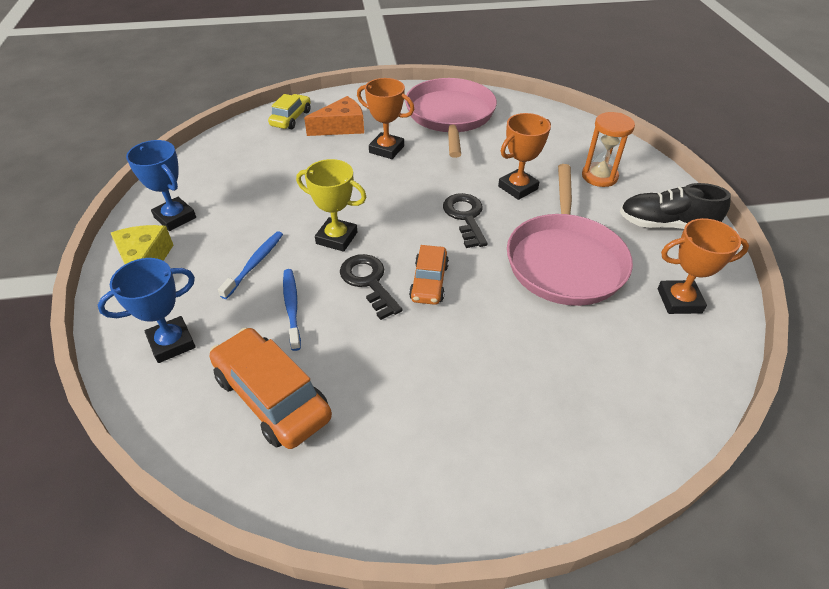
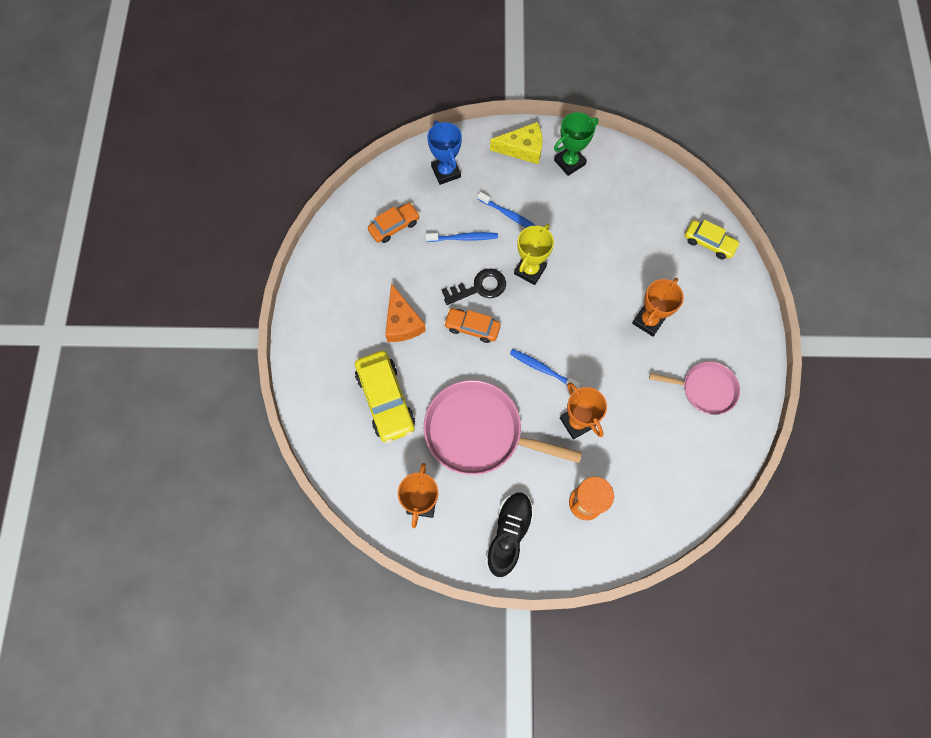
camera: 100 degrees right, 25 degrees up
(175, 217) = (569, 162): blue trophy -> green trophy
(272, 397) = (394, 226): orange car -> orange car, size x0.62
(341, 127) = (690, 285): orange cheese -> orange cheese (402, 322)
(450, 116) = (705, 389): pink pan -> pink pan, size x0.59
(465, 217) = (542, 369): black key -> blue toothbrush
(565, 360) = (385, 400): none -> yellow car

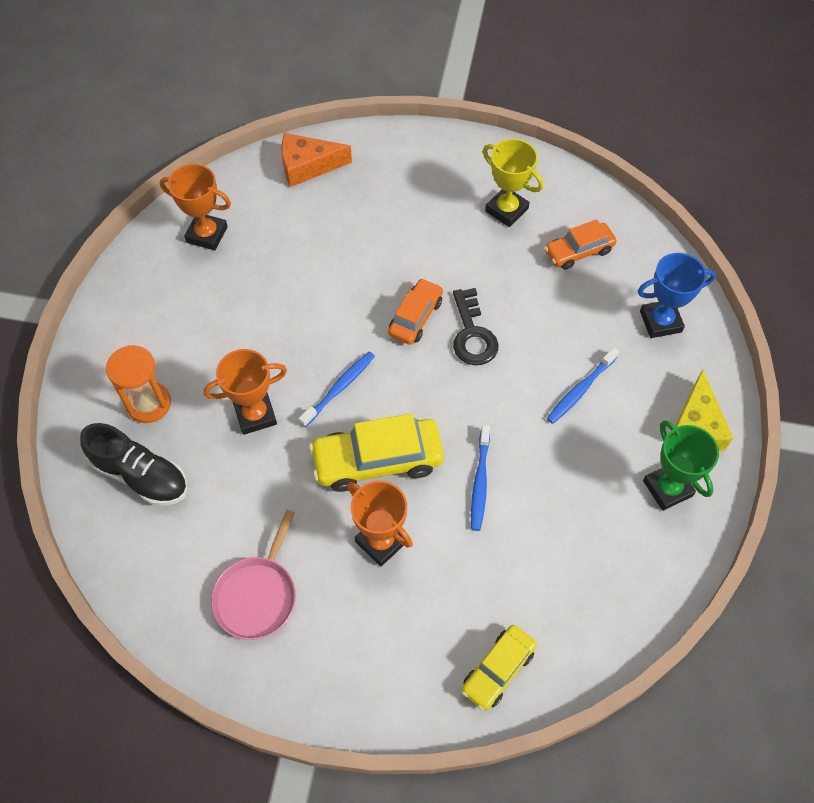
camera: 100 degrees right, 10 degrees down
(385, 400) = (340, 215): yellow car -> yellow car (377, 460)
(394, 226) = (578, 251): orange car -> orange car turned 90 degrees clockwise
(402, 322) = (438, 243): orange cheese -> orange cheese (308, 166)
(463, 238) = (550, 327): blue toothbrush -> blue toothbrush (480, 482)
(478, 431) = (274, 303): pink pan -> none
(509, 534) = (140, 314): black shoe -> black shoe (140, 475)
(530, 270) = (489, 400): yellow trophy -> yellow trophy (506, 210)

